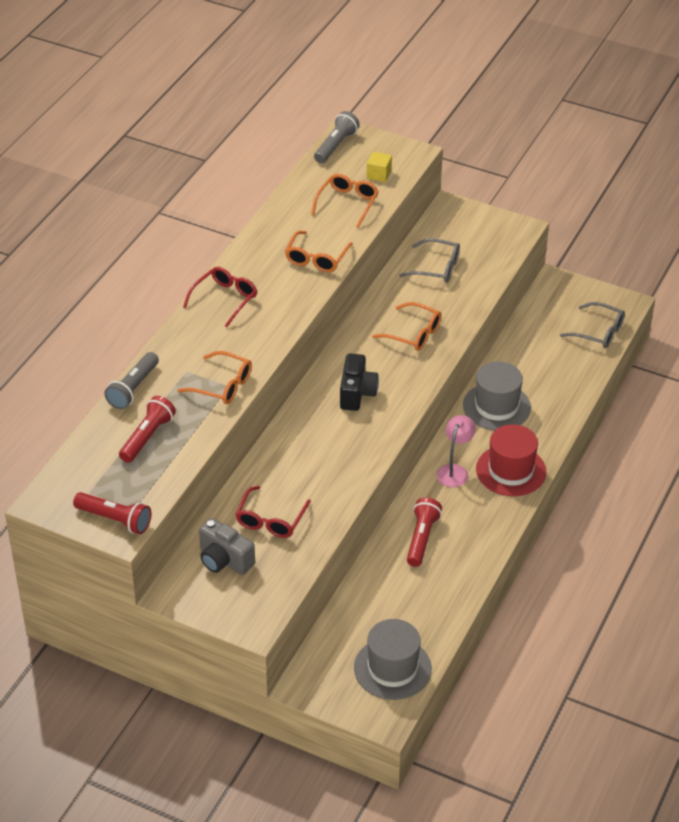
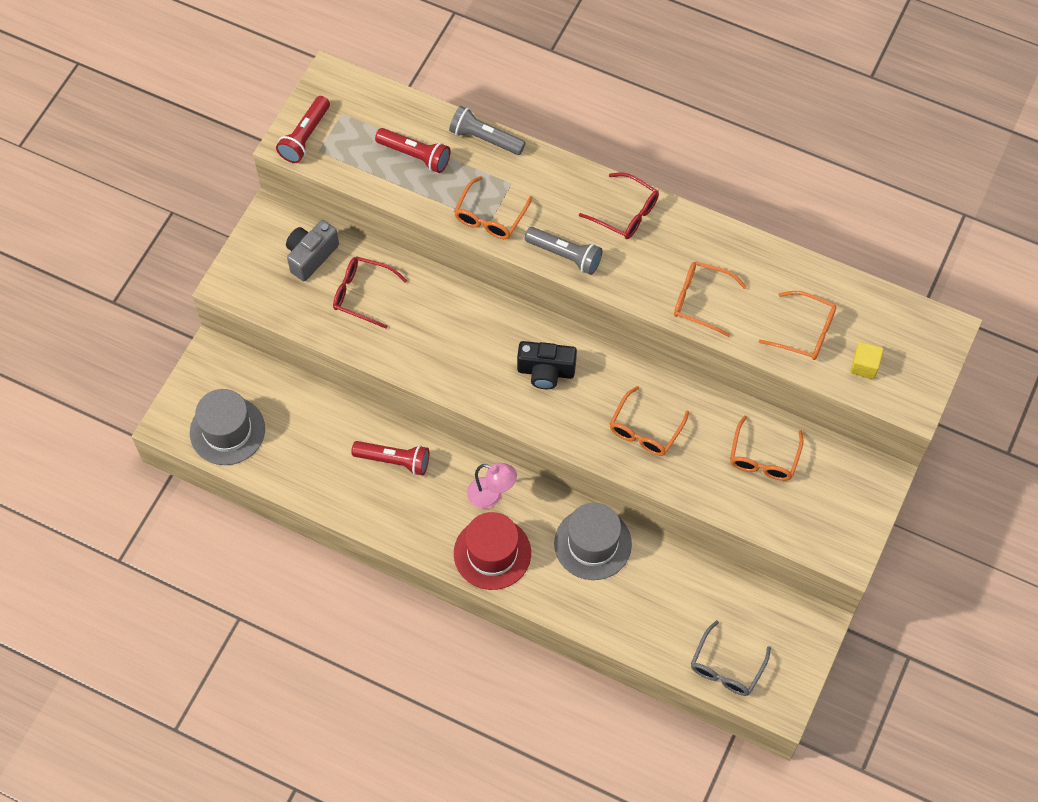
camera: 90 degrees right, 20 degrees up
(336, 146) = (918, 319): grey flashlight -> grey flashlight (565, 255)
(437, 268) = (763, 458): grey glasses -> orange glasses

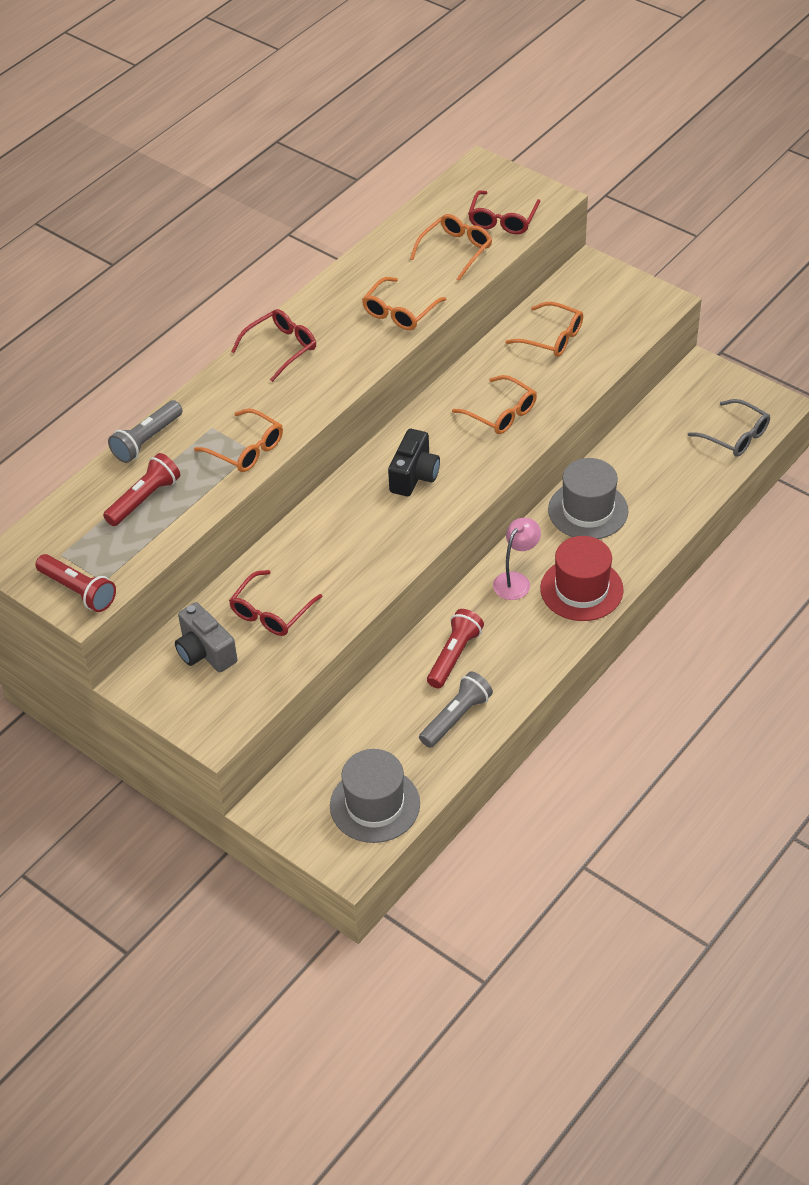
camera: 75 degrees left, 15 degrees down
(565, 255) = (314, 399): grey flashlight -> grey flashlight (456, 717)
(864, 366) = (502, 220): yellow cube -> red glasses

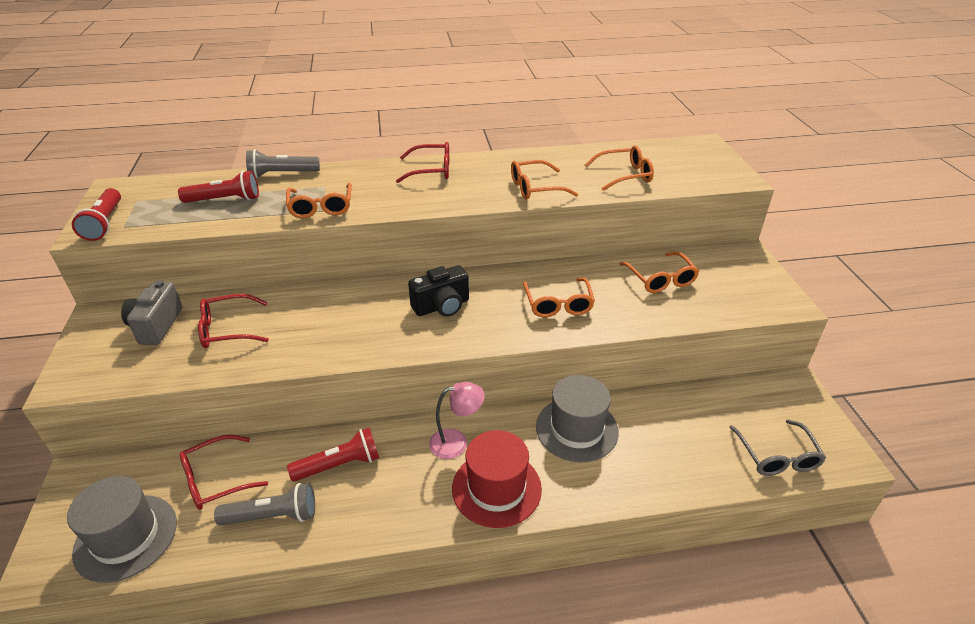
camera: 40 degrees right, 10 degrees down
(502, 220) = (683, 175): red glasses -> red glasses (215, 480)

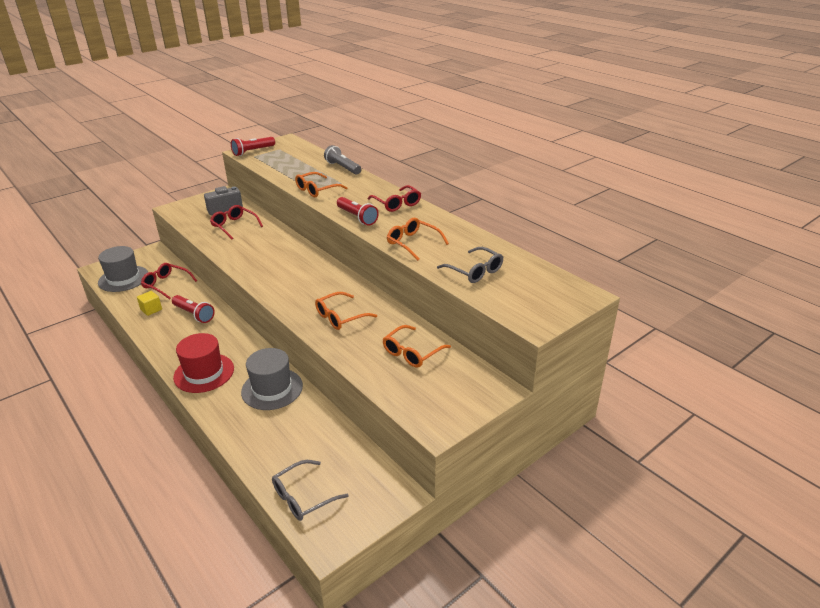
camera: 60 degrees right, 5 degrees down
(225, 200) = (300, 166): red flashlight -> red flashlight (357, 217)
(272, 516) = (151, 309): grey flashlight -> yellow cube
(442, 306) = (303, 277): black camera -> none
(456, 442) = (232, 346): pink lamp -> none
(625, 175) = (475, 271): orange glasses -> grey glasses

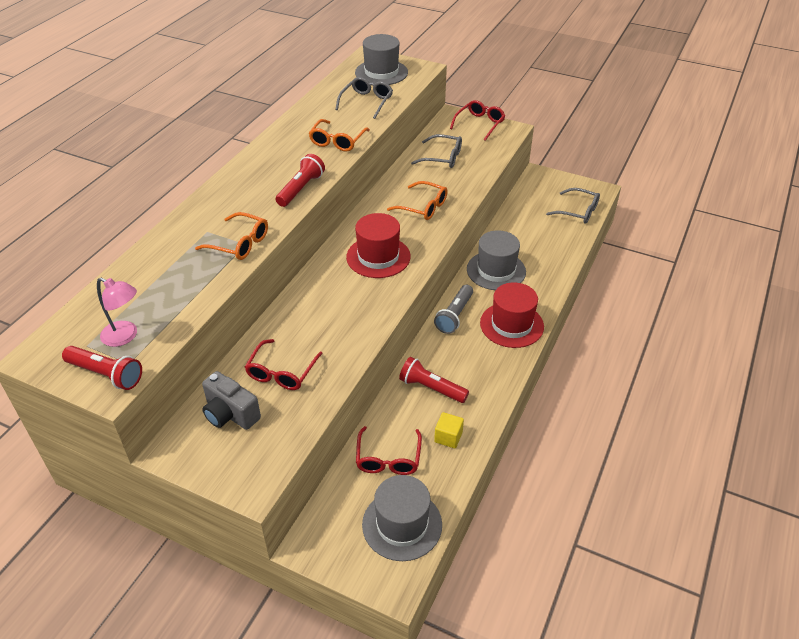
camera: 115 degrees left, 10 degrees up
(194, 314) = (431, 388): red flashlight -> red flashlight turned 75 degrees counterclockwise
(274, 156) = (125, 336): none -> pink lamp
(298, 279) = (378, 257): none -> red hat
(343, 168) = (153, 247): grey flashlight -> grey flashlight (454, 315)
(397, 204) = (252, 173): red glasses -> red glasses (480, 124)
(412, 353) = (443, 157): orange glasses -> grey glasses
(538, 294) = (381, 72): none -> grey hat

